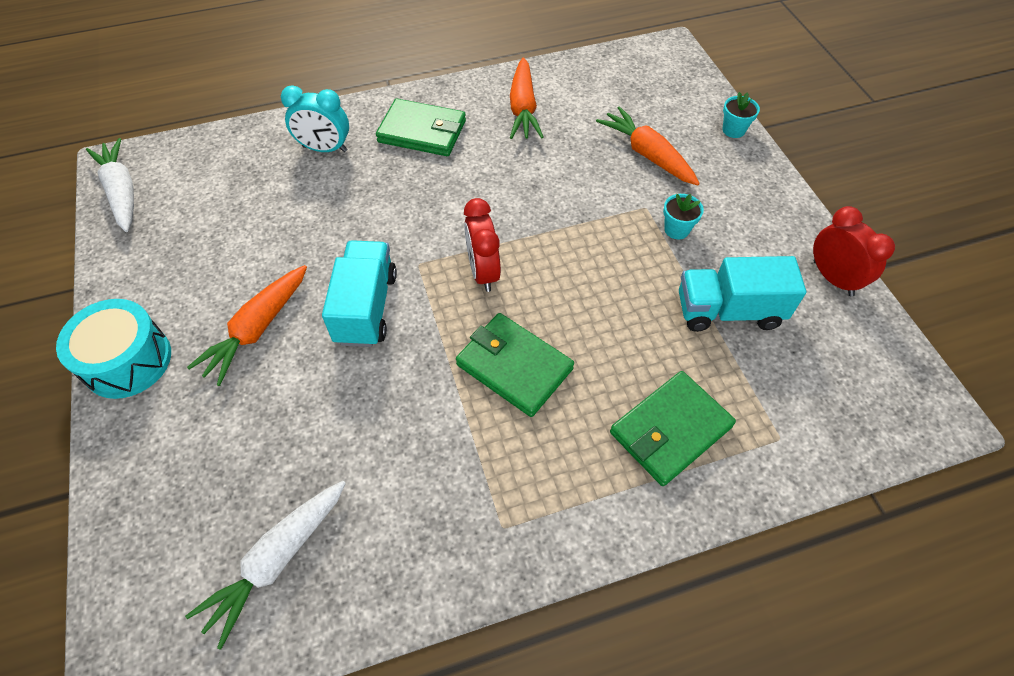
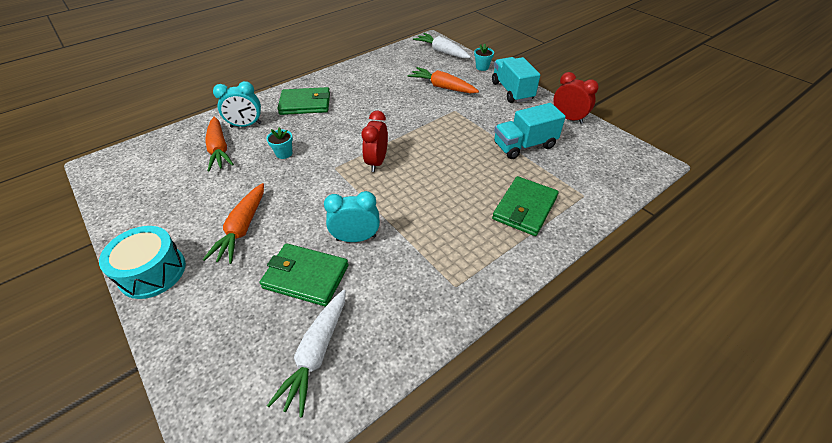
camera: 20 degrees left, 10 degrees down
(121, 191) = (108, 178): white carrot -> white carrot (442, 52)
(366, 307) = (312, 198): turquoise truck -> turquoise truck (512, 91)
(399, 397) = (356, 238): none -> turquoise clock
(483, 272) = (377, 162): red clock -> red clock turned 45 degrees clockwise
(514, 366) = (419, 203): green wallet -> green wallet (306, 276)
(523, 109) = (361, 81): orange carrot -> orange carrot (219, 150)
(676, 229) = (476, 116): turquoise flower pot -> turquoise flower pot (284, 153)

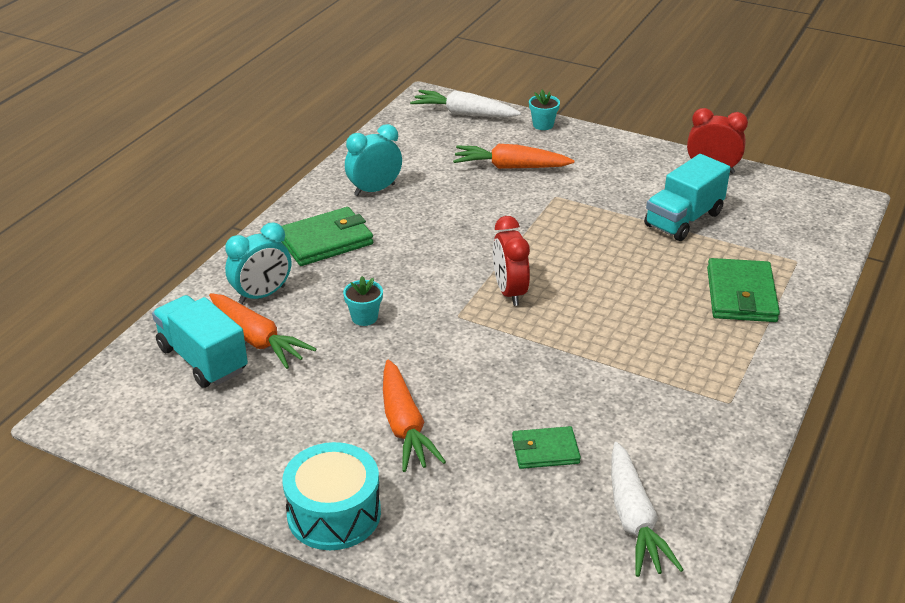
camera: 25 degrees left, 10 degrees down
(306, 276) = (545, 450): green wallet -> green wallet, size x0.61
(356, 238) = (567, 389): turquoise clock -> turquoise clock (374, 190)
(512, 91) = (611, 150): turquoise truck -> turquoise truck (202, 359)

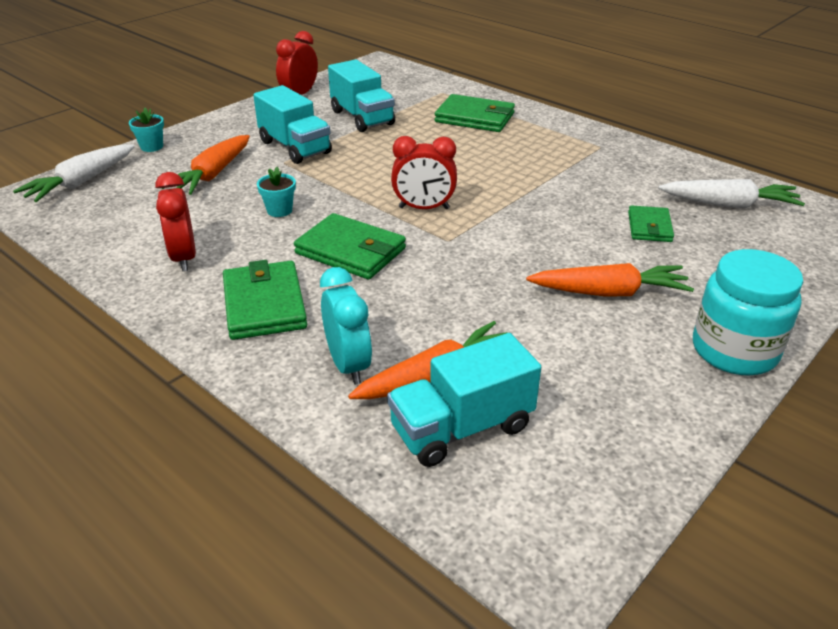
camera: 75 degrees left, 0 degrees up
(334, 513) = (734, 351): turquoise drum -> turquoise jar
(364, 317) = (427, 295): turquoise flower pot -> turquoise flower pot (279, 210)
(374, 190) = (184, 258): turquoise clock -> red clock
(416, 265) = (350, 251): none -> green wallet
(588, 195) = (295, 147): none -> turquoise truck

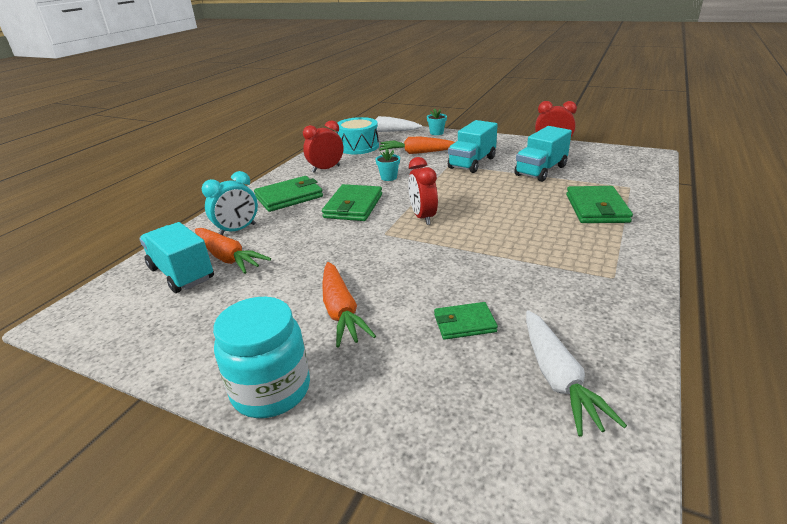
camera: 75 degrees right, 5 degrees down
(120, 216) = (358, 147): none -> turquoise drum

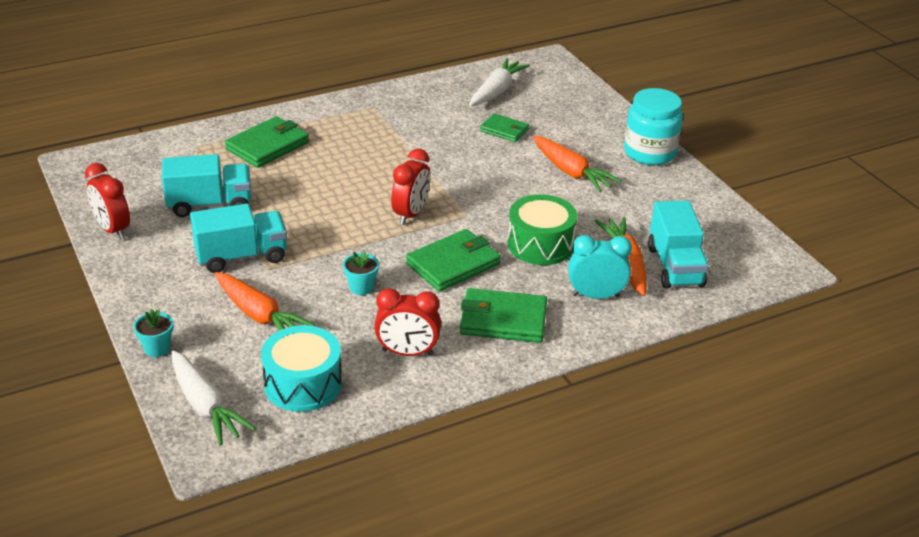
camera: 145 degrees left, 5 degrees up
(307, 241) = (540, 244): none -> green drum
(341, 311) = (571, 172): orange carrot -> orange carrot turned 120 degrees clockwise

